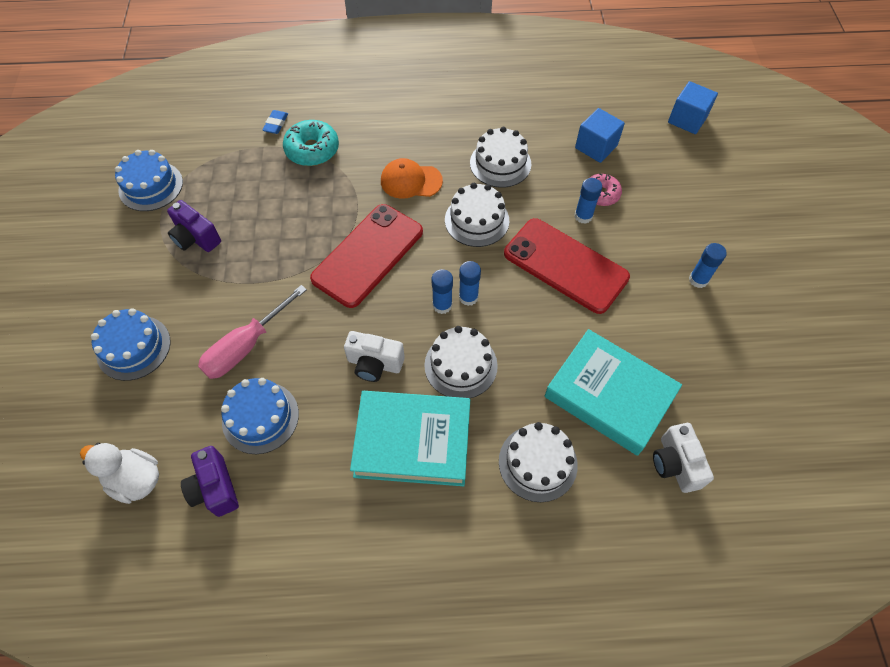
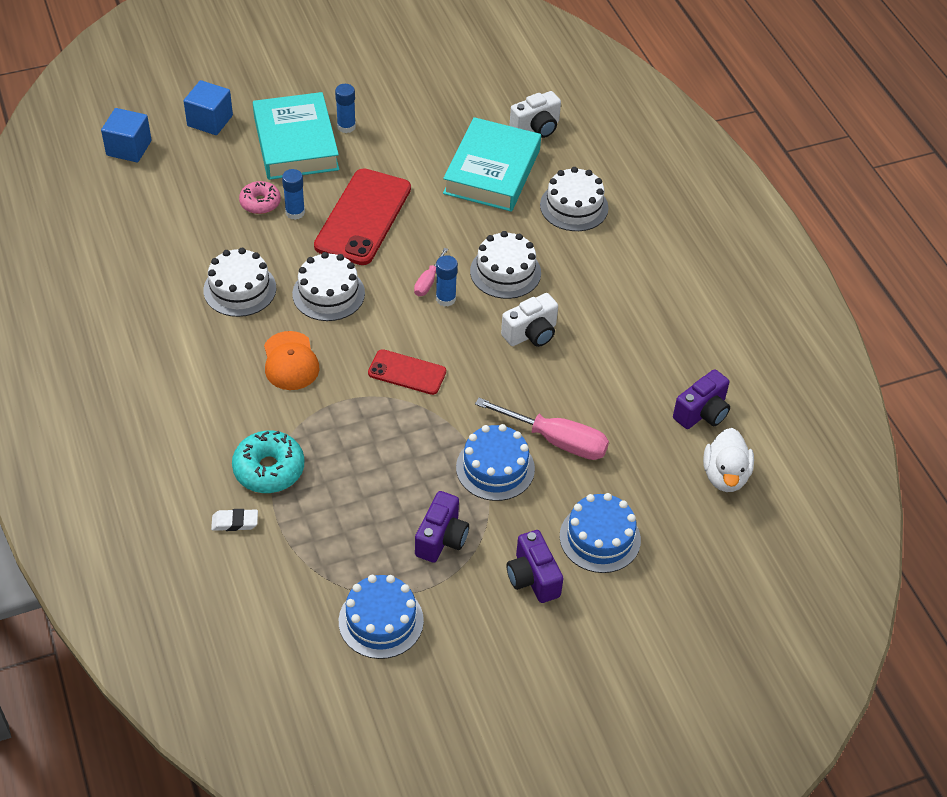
camera: 110 degrees left, 10 degrees down
(127, 287) = (532, 578): none -> purple camera
(260, 417) = (623, 403): blue cake -> blue cake (495, 468)
(276, 124) = (235, 522): blue eraser -> white eraser
(368, 255) = (407, 372): red phone -> red phone, size x0.55
(374, 364) = (531, 334): white camera -> white camera turned 60 degrees clockwise
(412, 441) = (593, 288): turquoise book -> turquoise book (296, 143)
(468, 297) = (428, 281): blue glue stick -> pink screwdriver
(596, 147) = (191, 215): blue cube -> blue cube (210, 121)

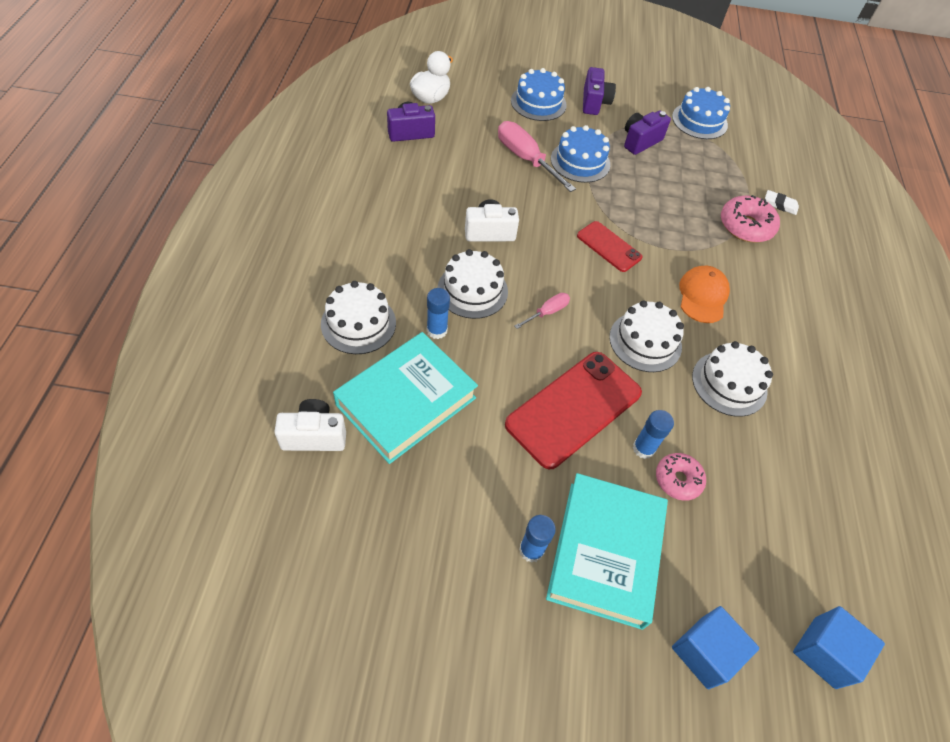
camera: 155 degrees left, 5 degrees up
(269, 469) = (745, 226): turquoise donut -> pink donut
(445, 299) = (541, 290): blue glue stick -> blue glue stick (437, 330)

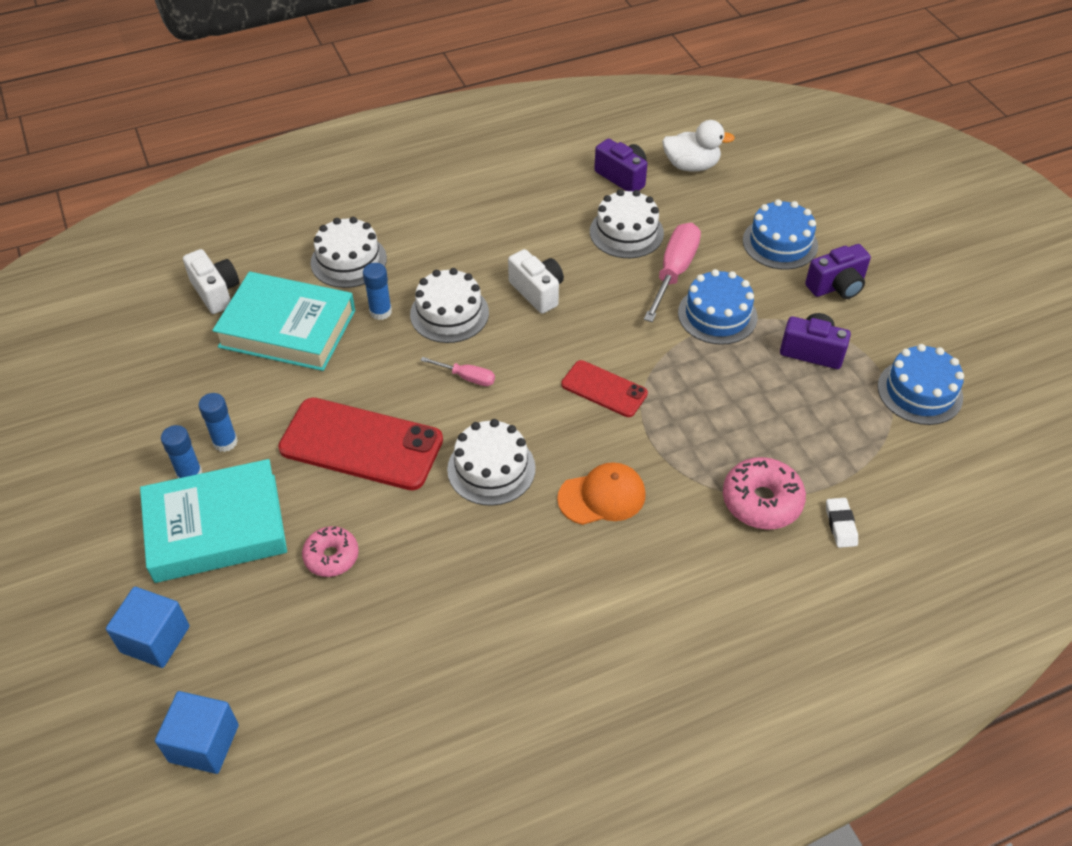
camera: 65 degrees right, 5 degrees down
(609, 246) = (604, 389): red phone -> red phone turned 75 degrees counterclockwise
(643, 448) = (351, 516): blue glue stick -> blue glue stick (225, 442)
(729, 383) = (489, 561): white cake -> white cake (626, 232)

